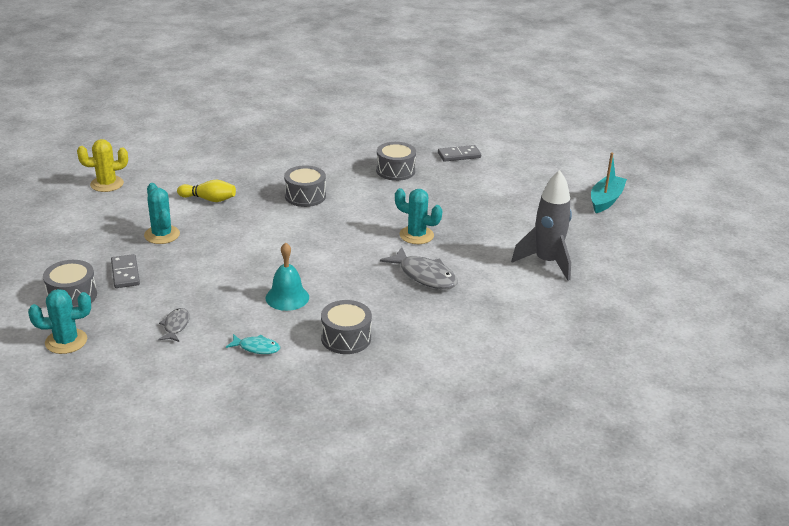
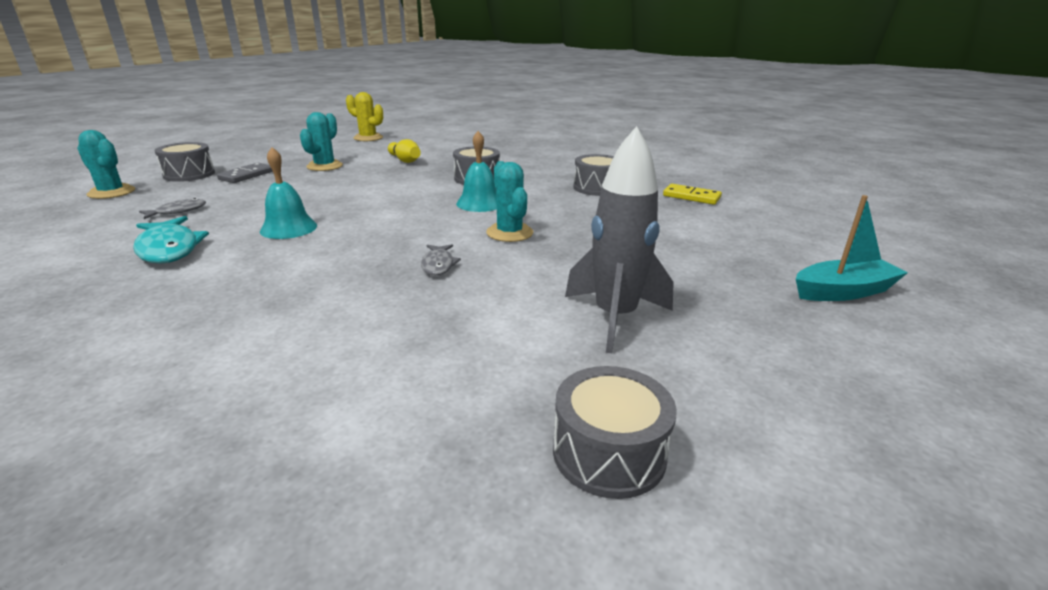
camera: 45 degrees right, 5 degrees down
(256, 348) = (169, 249): turquoise fish -> turquoise fish, size x1.76
(346, 338) = (239, 277): grey drum -> grey drum (609, 453)
(354, 219) = (480, 203): none -> turquoise bell
(424, 275) = (438, 265): grey fish -> grey fish, size x0.57
(459, 155) = (691, 197): grey domino -> yellow domino

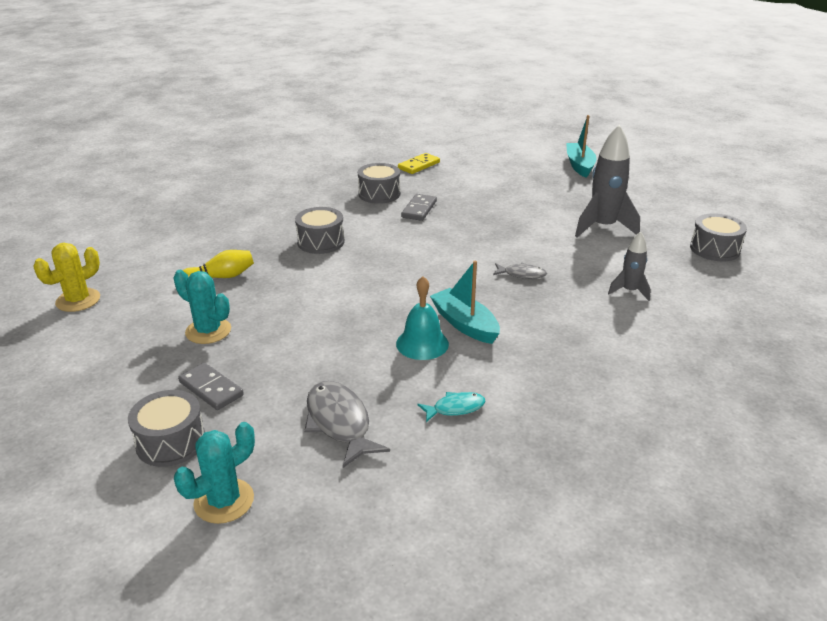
camera: 75 degrees left, 5 degrees up
(169, 249) = (455, 408): turquoise fish -> turquoise fish, size x0.57
(178, 211) = (339, 423): grey fish -> grey fish, size x1.76
(322, 243) = (465, 324): none -> turquoise boat
(405, 343) = (629, 291): none -> grey rocket
(480, 203) = (395, 247): turquoise bell -> none
(509, 233) = (469, 242): turquoise cactus -> none
(575, 206) = (419, 209): none -> grey domino

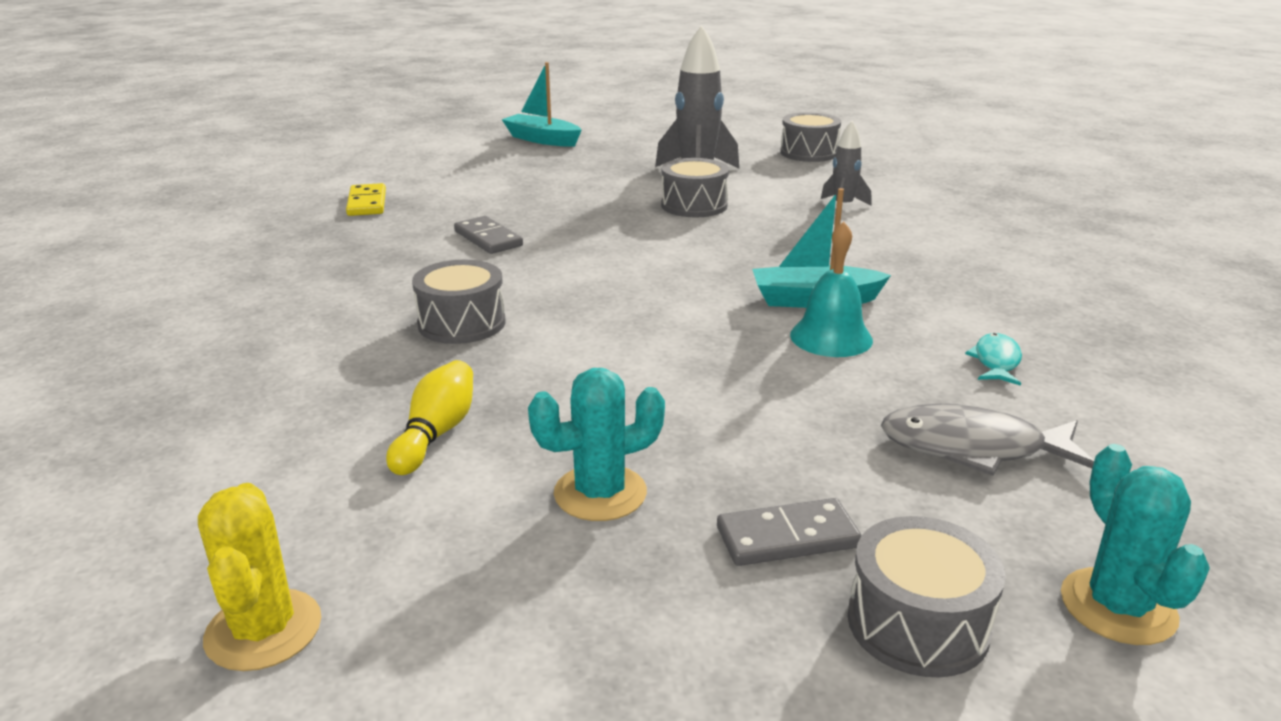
camera: 55 degrees left, 5 degrees down
(379, 194) = (396, 247): grey drum -> grey drum (694, 205)
(522, 274) = (741, 238): grey fish -> none

